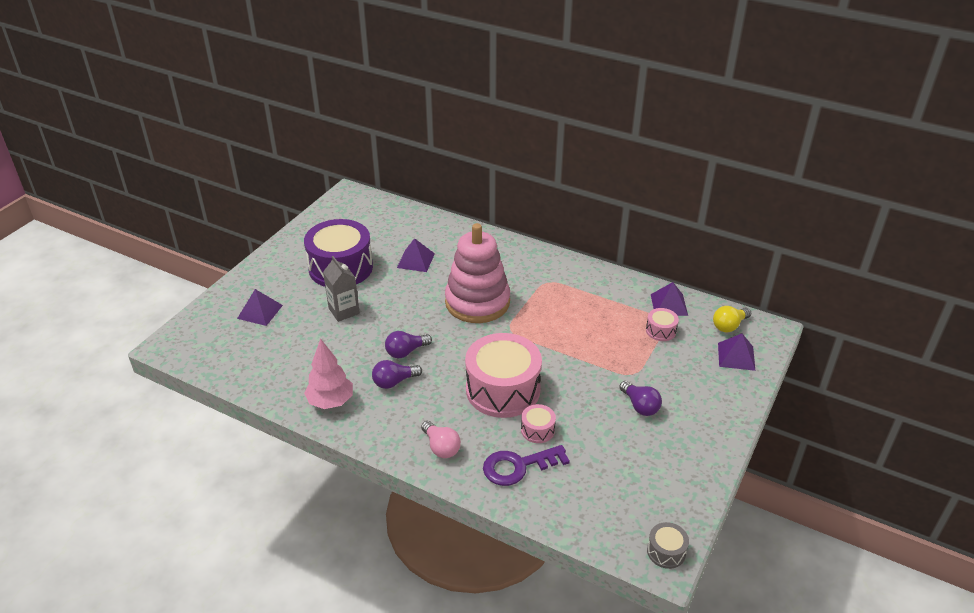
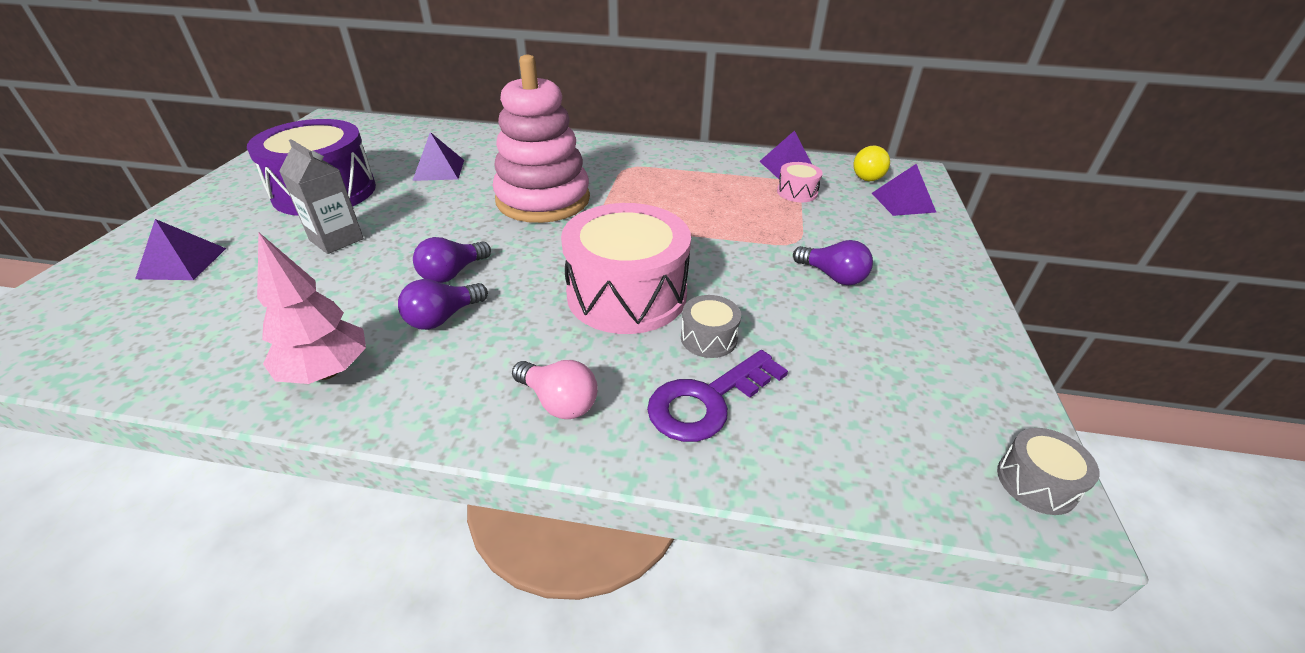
camera: 20 degrees left, 0 degrees up
(537, 430) = (708, 338): pink drum -> grey drum

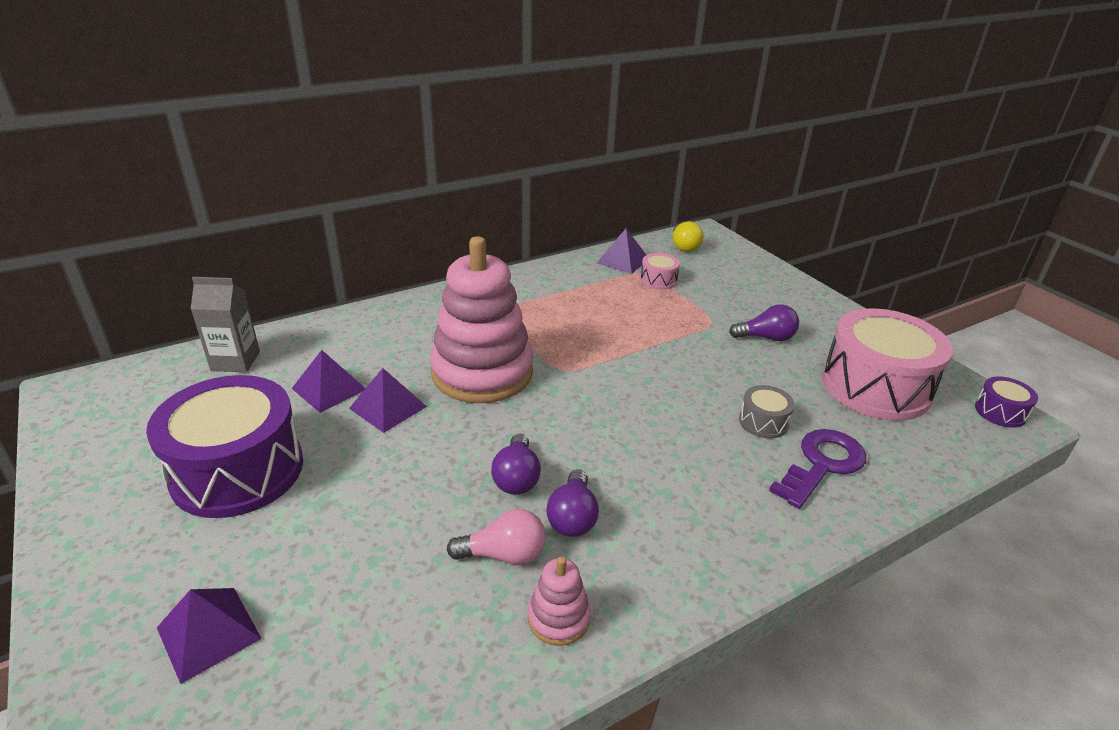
camera: 40 degrees left, 5 degrees down
(327, 372) = (558, 618): pink tree -> pink stacking toy
(336, 239) = (348, 510): grey carton -> grey carton (235, 361)
(558, 402) = (748, 523): pink light bulb -> pink light bulb (504, 555)
(627, 294) = (670, 420): pink drum -> pink drum (875, 387)
(707, 401) = (822, 464): purple key -> purple key turned 150 degrees counterclockwise
(903, 202) = (730, 260): purple pyramid -> purple pyramid (388, 407)
(1036, 482) = (1000, 412): grey drum -> purple drum

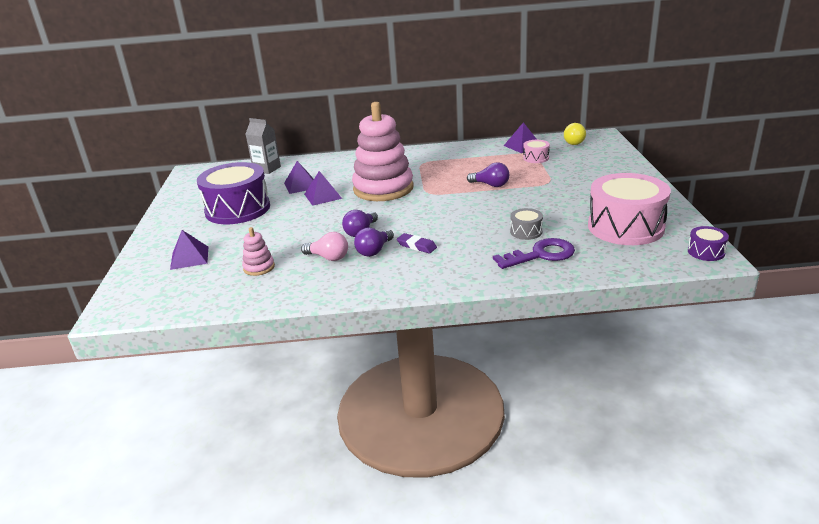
camera: 30 degrees right, 5 degrees down
(558, 618) = (332, 282): pink stacking toy -> pink stacking toy (259, 267)
(633, 489) = (416, 246): none -> purple eraser
(766, 338) = (577, 194): purple light bulb -> purple light bulb (490, 185)

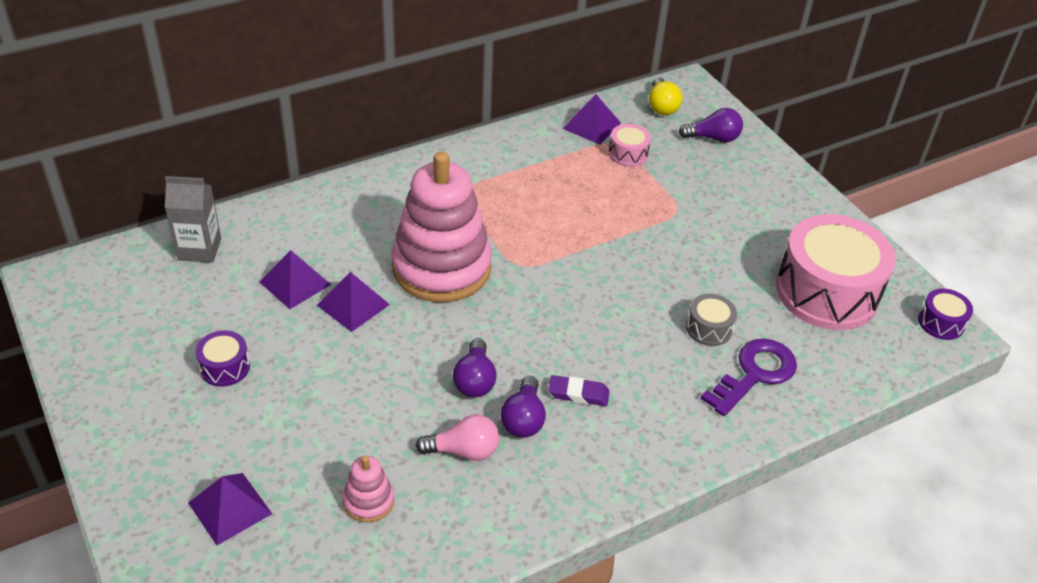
camera: 30 degrees left, 15 degrees up
(238, 209) = (225, 367): purple drum -> purple drum, size x0.44
(490, 185) = (600, 230): purple light bulb -> purple light bulb (713, 138)

